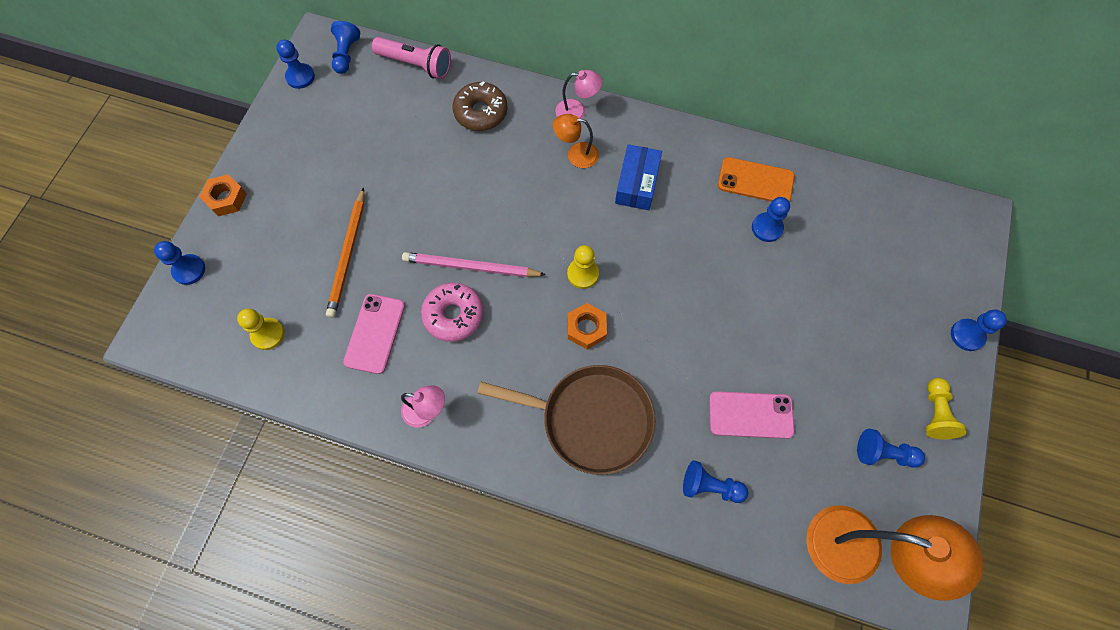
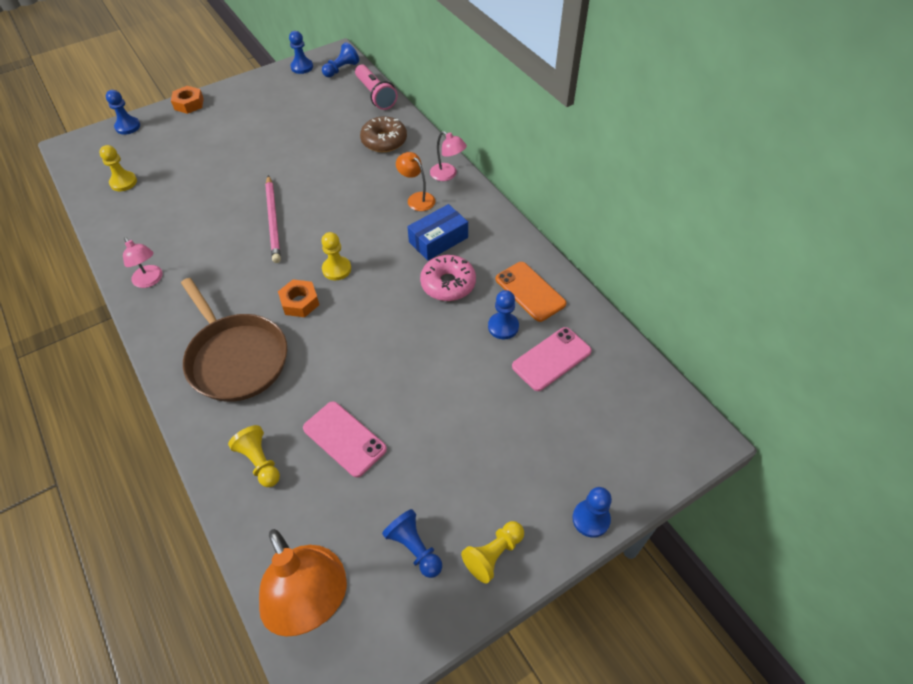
camera: 40 degrees right, 15 degrees down
(348, 254) = (214, 169): orange pencil -> none
(375, 333) = (176, 219): pink phone -> pink phone (551, 359)
(453, 315) = (230, 239): pink donut -> pink donut (448, 284)
(471, 267) = (273, 220): pink pencil -> pink pencil turned 150 degrees counterclockwise
(710, 486) = (260, 462): blue pawn -> yellow pawn

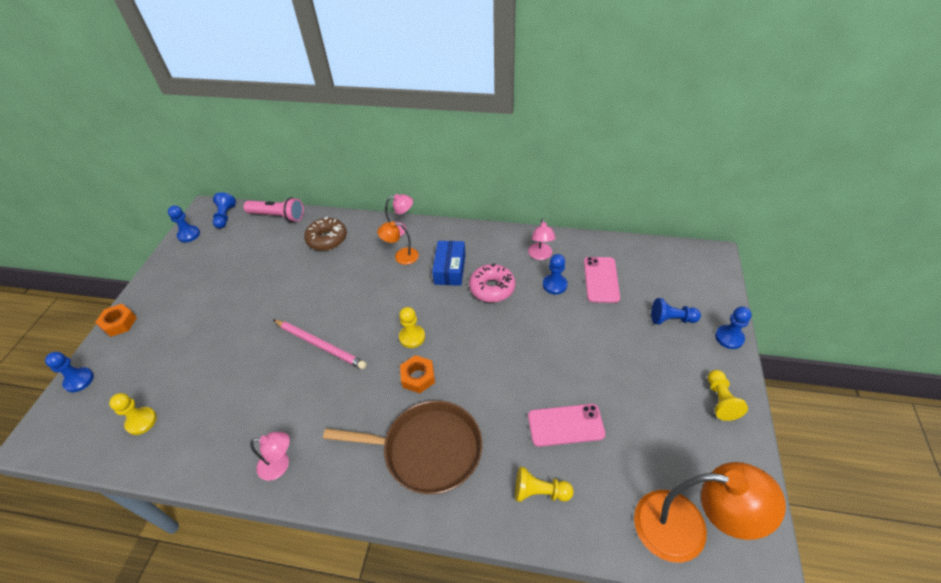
camera: 45 degrees left, 5 degrees down
(414, 548) = (685, 440): blue pawn -> blue pawn (671, 319)
(530, 291) = (540, 255): orange phone -> pink lamp

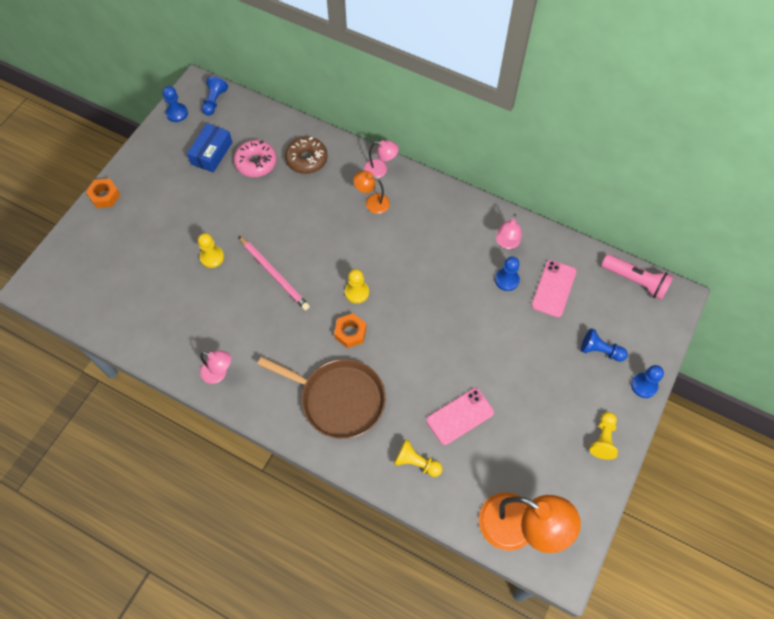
camera: 15 degrees right, 15 degrees up
(79, 380) = (68, 244): blue pawn -> none
(141, 421) = (115, 299): yellow pawn -> yellow pawn (212, 257)
(277, 216) = (265, 116): pink flashlight -> pink flashlight (635, 281)
(450, 269) = (414, 231): blue box -> blue box (211, 153)
(492, 288) = (446, 265): pink donut -> pink donut (256, 163)
(565, 425) = (460, 416): pink phone -> pink phone turned 45 degrees counterclockwise

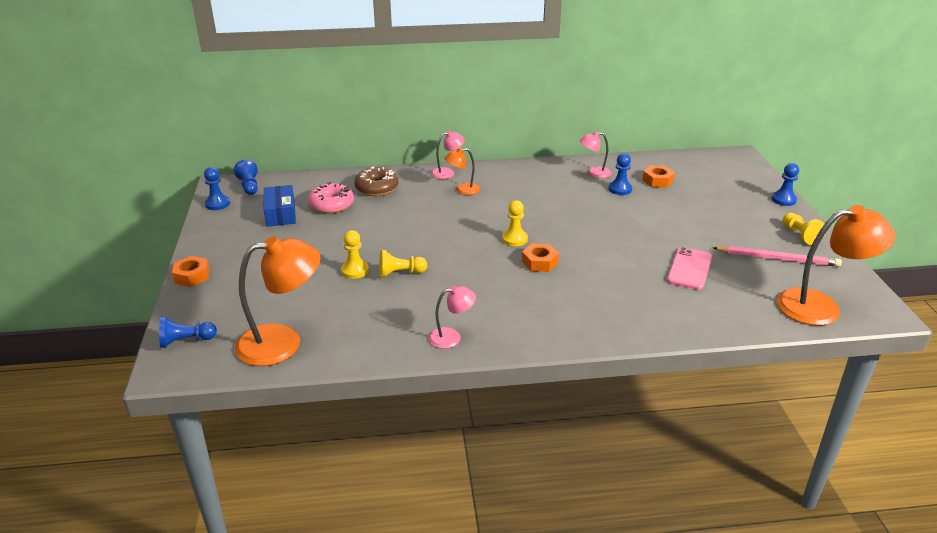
camera: 35 degrees left, 30 degrees down
(112, 306) = (283, 342): none -> orange lamp
(274, 274) = (428, 257): pink pencil -> pink pencil (777, 258)
(338, 399) = (582, 303): brown pan -> none
(416, 462) = (695, 309): yellow pawn -> yellow pawn (400, 273)
(507, 243) = (594, 173): pink lamp -> pink lamp turned 105 degrees clockwise
(553, 288) = (657, 181): pink phone -> orange nut
(600, 350) = (732, 196): blue pawn -> blue pawn (186, 341)
(635, 281) = (704, 158): pink flashlight -> none

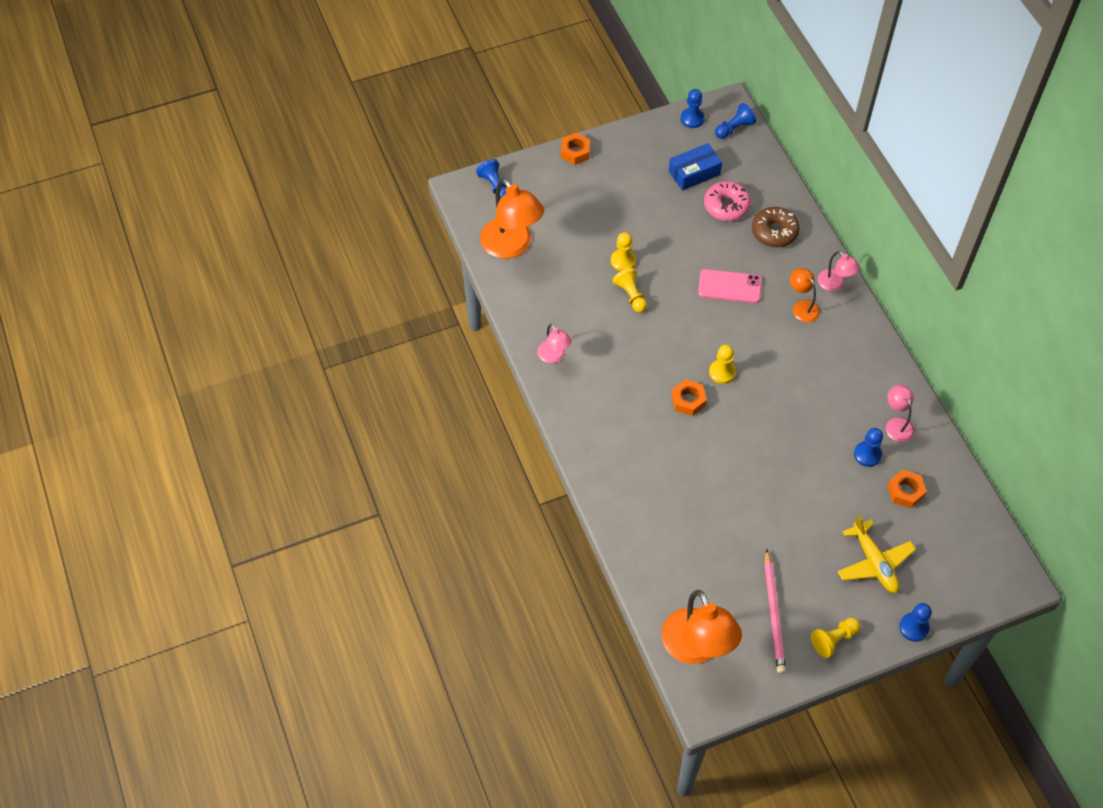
camera: 75 degrees right, 25 degrees up
(689, 269) = (724, 531): pink phone -> pink phone (729, 286)
(723, 205) = (874, 562): none -> yellow plane

